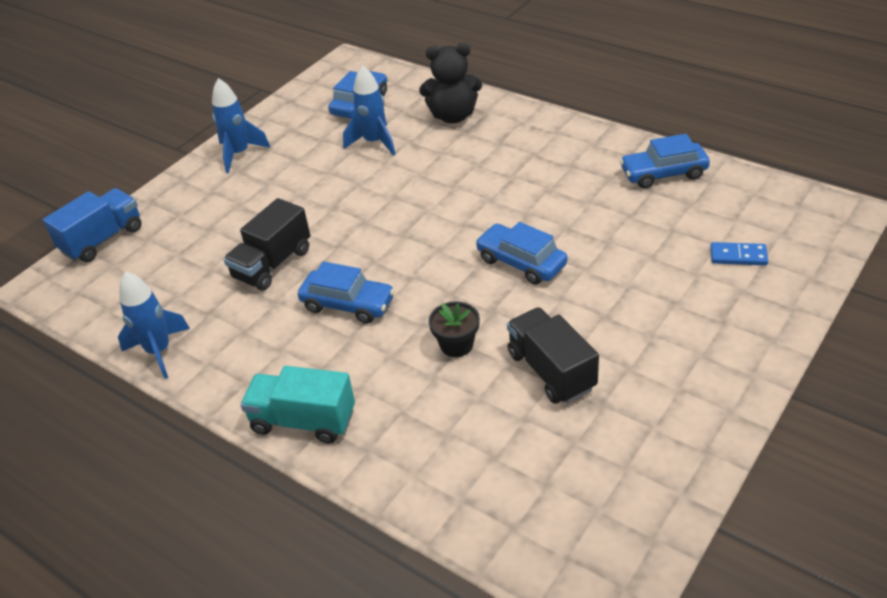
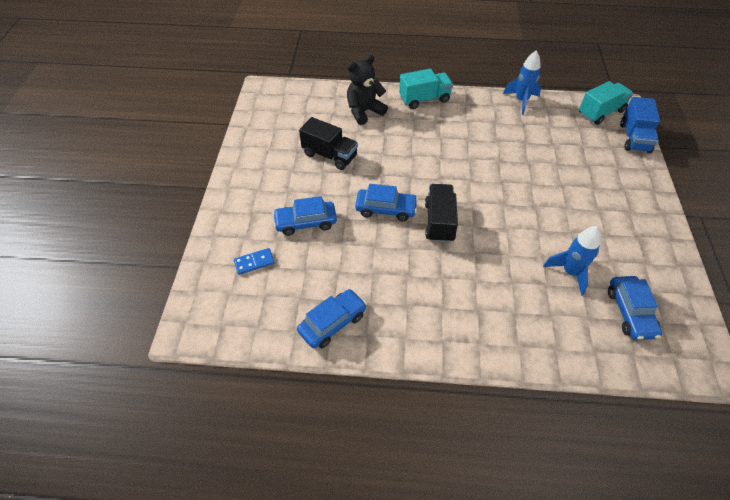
camera: 145 degrees right, 10 degrees up
(83, 288) = (601, 112): none -> turquoise truck
(239, 154) = (649, 224): blue rocket -> none
(272, 264) = (523, 158): black truck -> black truck (439, 222)
(348, 304) = (459, 152): blue car -> blue car (306, 222)
(453, 116) = (540, 327): black teddy bear -> black teddy bear (364, 111)
(456, 345) = (385, 151): black flower pot -> none

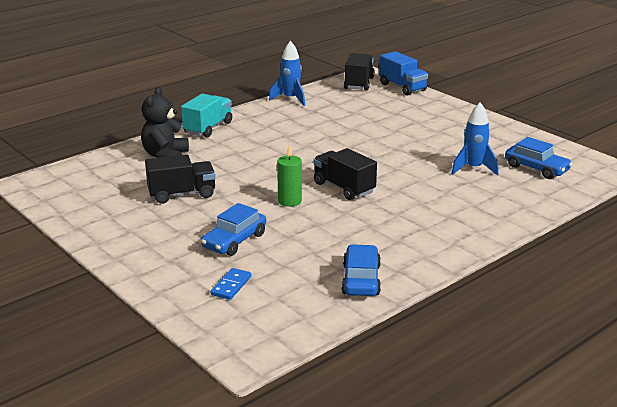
camera: 45 degrees left, 25 degrees down
(386, 209) = (289, 201): blue car -> green candle
(601, 112) = (359, 83): turquoise truck -> black truck

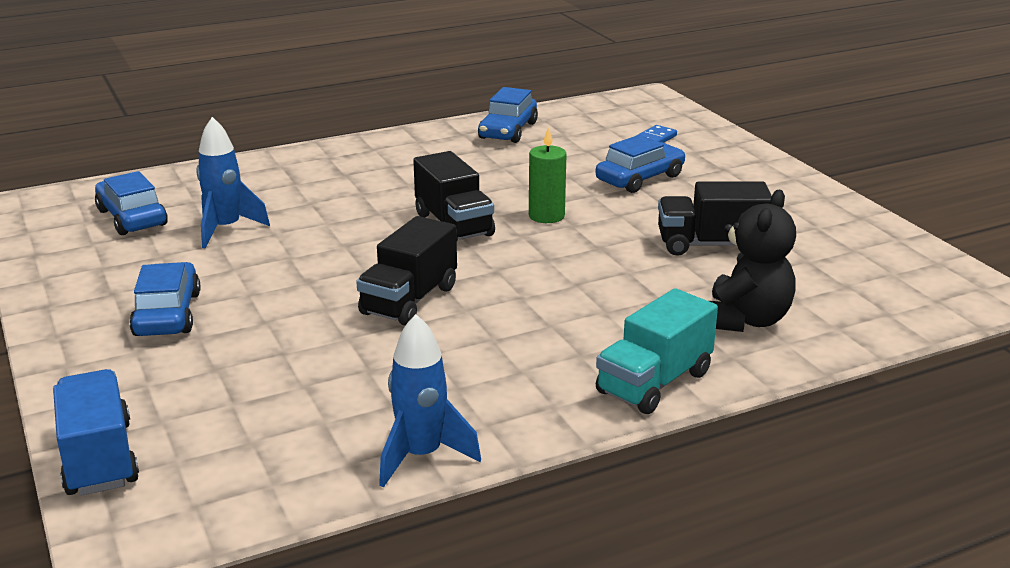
camera: 165 degrees left, 0 degrees up
(359, 83) = (193, 497): black truck -> black truck (409, 300)
(443, 127) = (167, 314): none -> blue car

